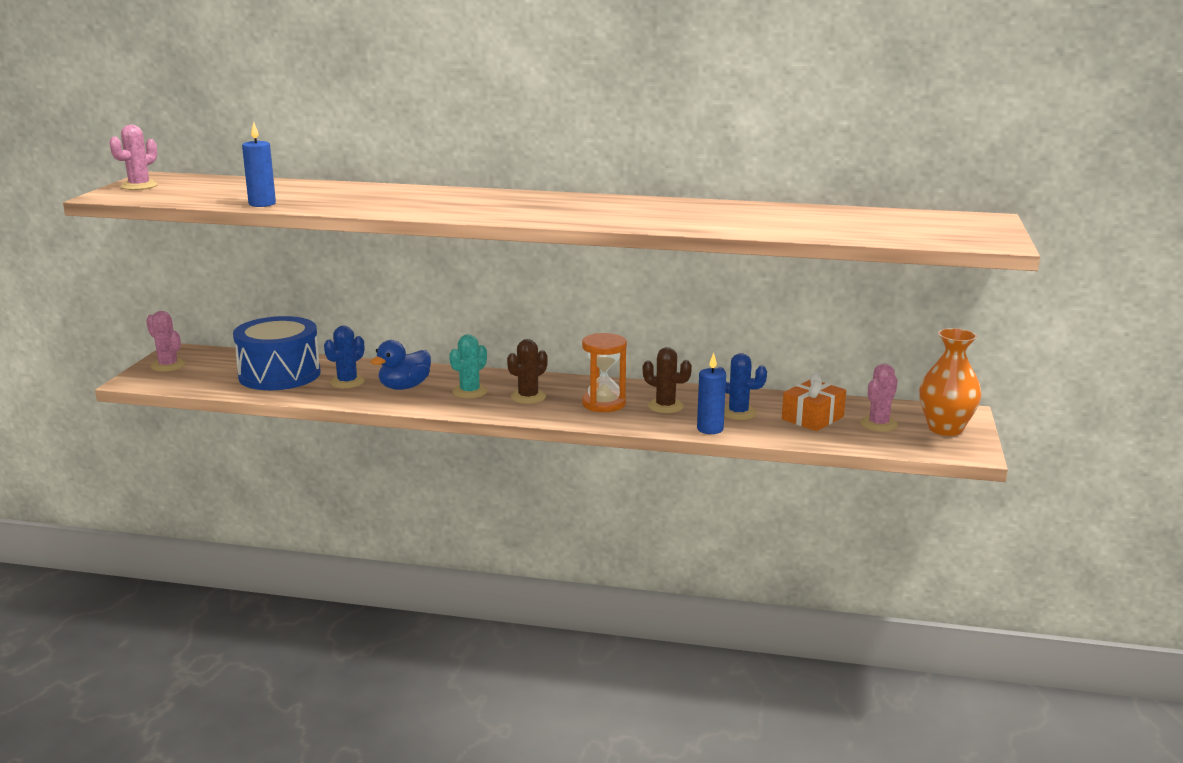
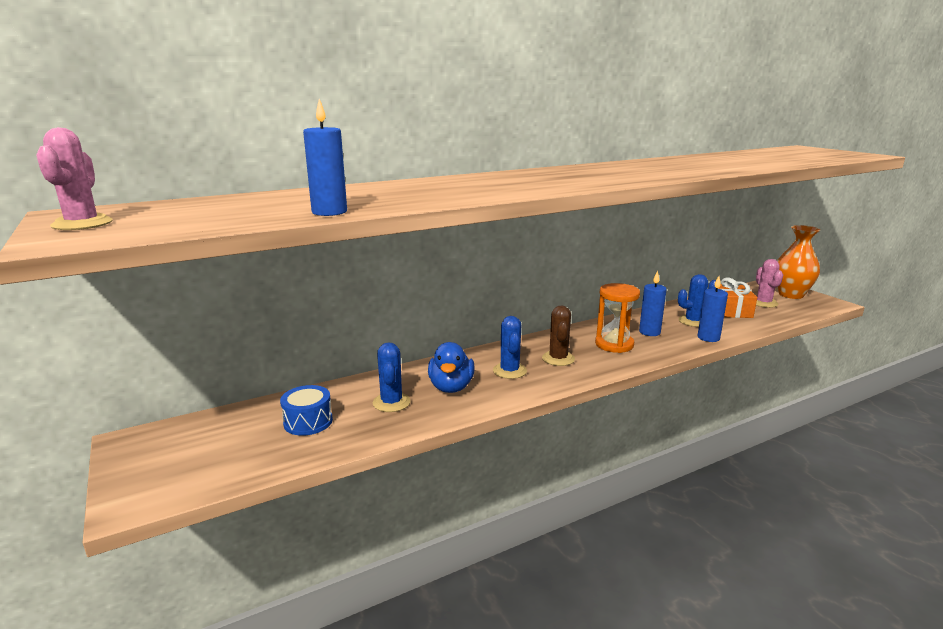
camera: 40 degrees left, 0 degrees up
(168, 365) = (147, 464): pink cactus -> none
(279, 375) = (308, 422): blue drum -> blue drum, size x0.50
(470, 392) = (509, 371): turquoise cactus -> blue cactus
(665, 406) = (649, 332): brown cactus -> blue candle

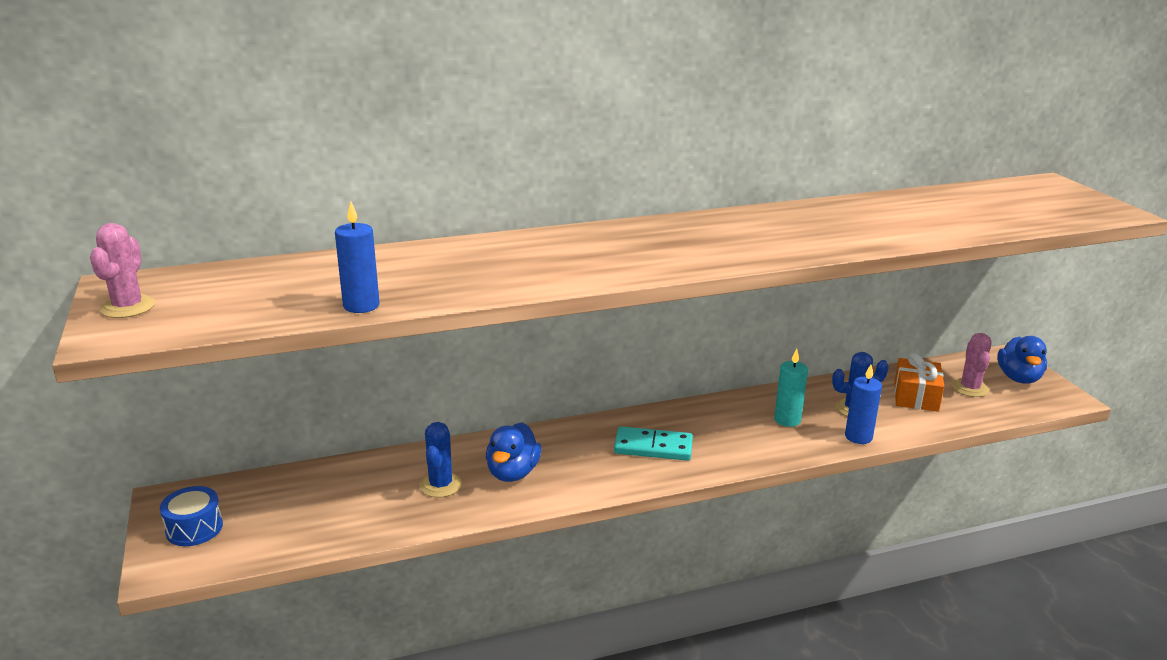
camera: 10 degrees right, 5 degrees up
(308, 422) = (346, 498): blue drum -> blue drum (194, 528)
(509, 371) = (588, 458): blue cactus -> none
(558, 359) = (653, 447): brown cactus -> turquoise domino
(614, 344) = (732, 434): orange hourglass -> none
(649, 332) = (787, 420): blue candle -> turquoise candle
(791, 295) = (1018, 378): orange vase -> blue duck

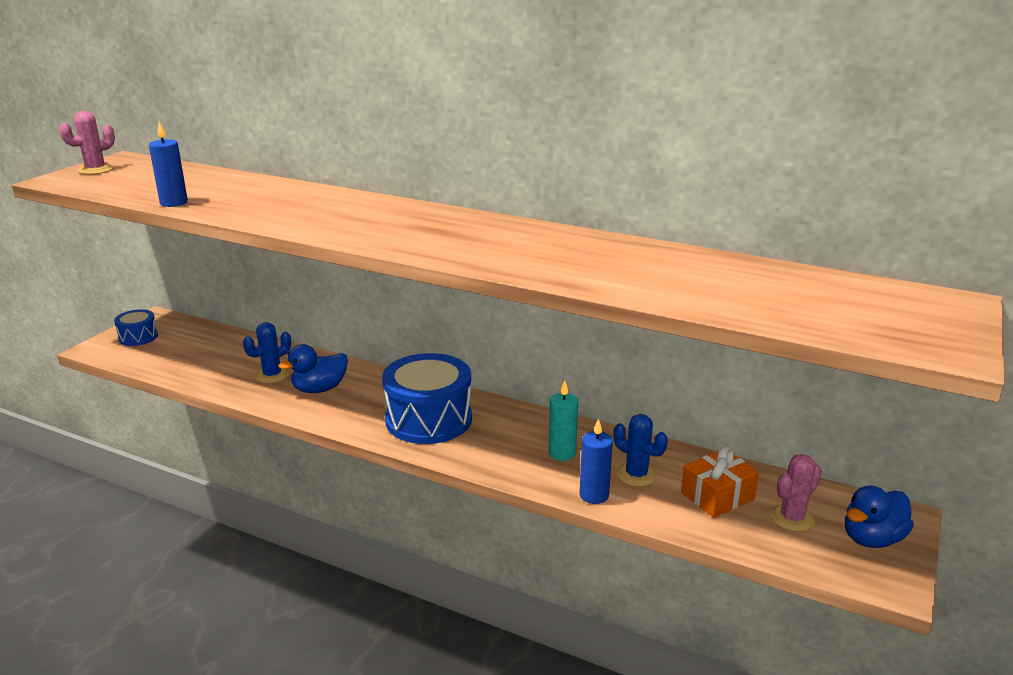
camera: 45 degrees right, 0 degrees up
(653, 447) = (428, 419): turquoise domino -> blue drum

